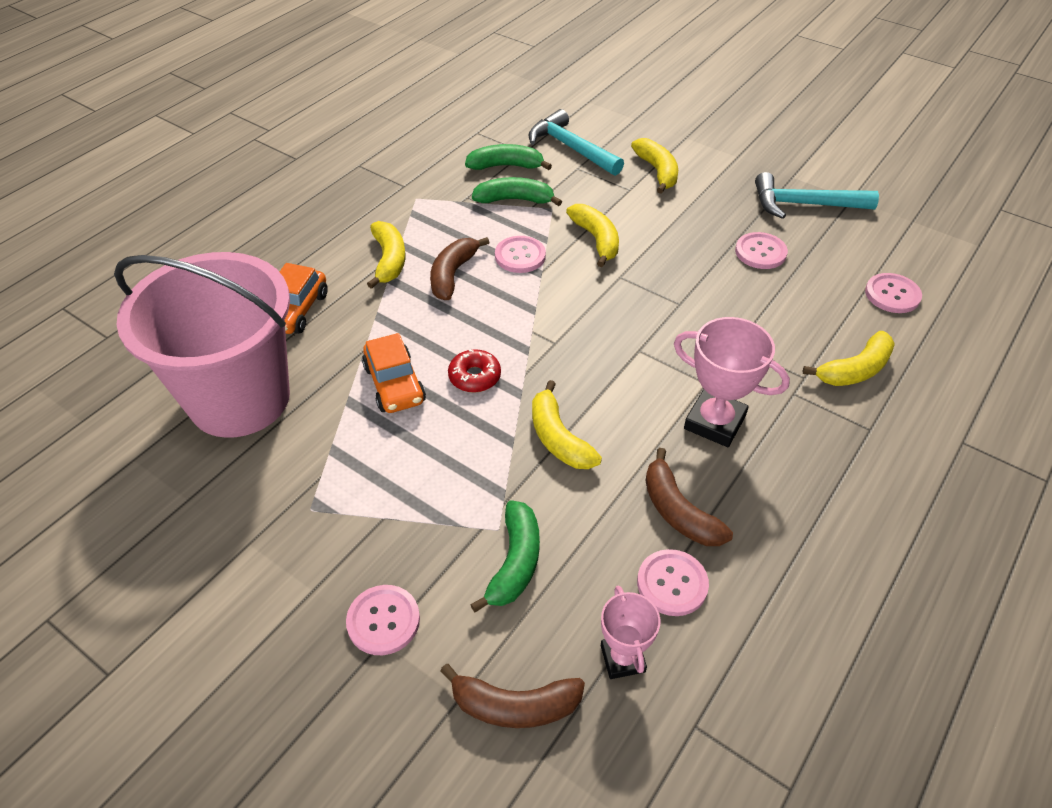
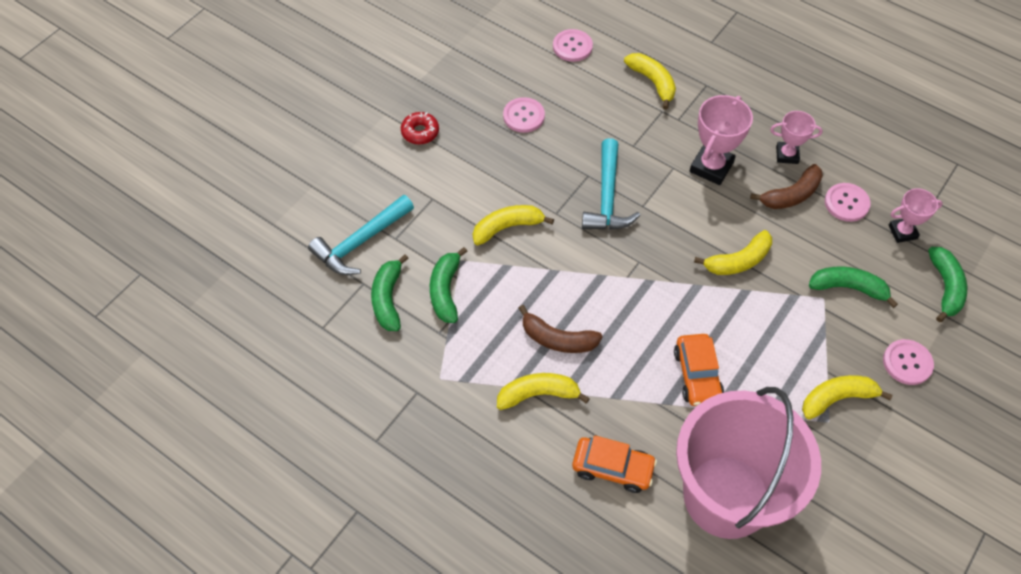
camera: 90 degrees left, 10 degrees up
(394, 384) = (697, 375): orange car -> orange car turned 105 degrees clockwise
(474, 377) = (682, 317): red donut -> red donut (420, 132)
(515, 706) = (945, 287): brown banana -> green banana
(520, 256) = (530, 286): pink button -> none
(657, 171) = (405, 175): yellow banana -> yellow banana (837, 398)
(755, 515) = (787, 155): none -> pink trophy
(804, 204) = (460, 78): turquoise hammer -> turquoise hammer (607, 197)

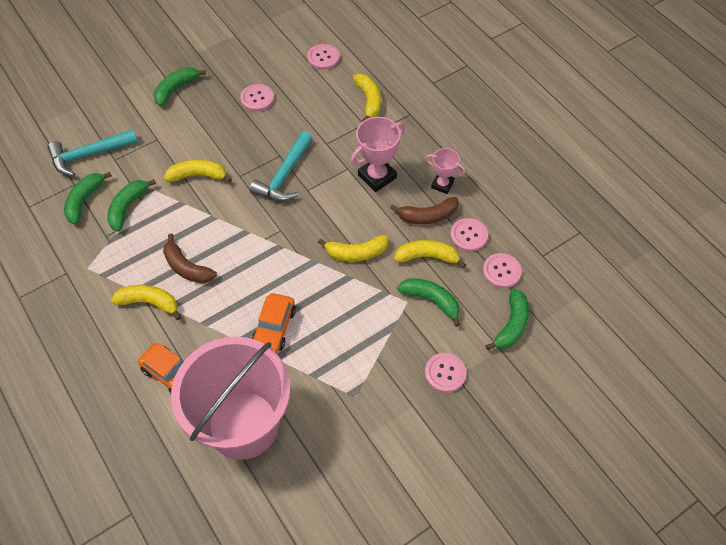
camera: 20 degrees right, 0 degrees up
(420, 132) = (176, 89): red donut -> green banana
(837, 398) = (372, 381): yellow banana -> yellow banana (427, 256)
(902, 232) = (501, 271): pink trophy -> pink button

